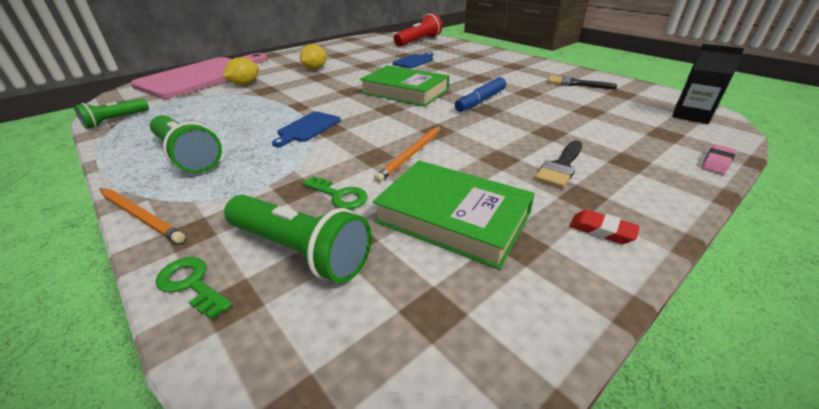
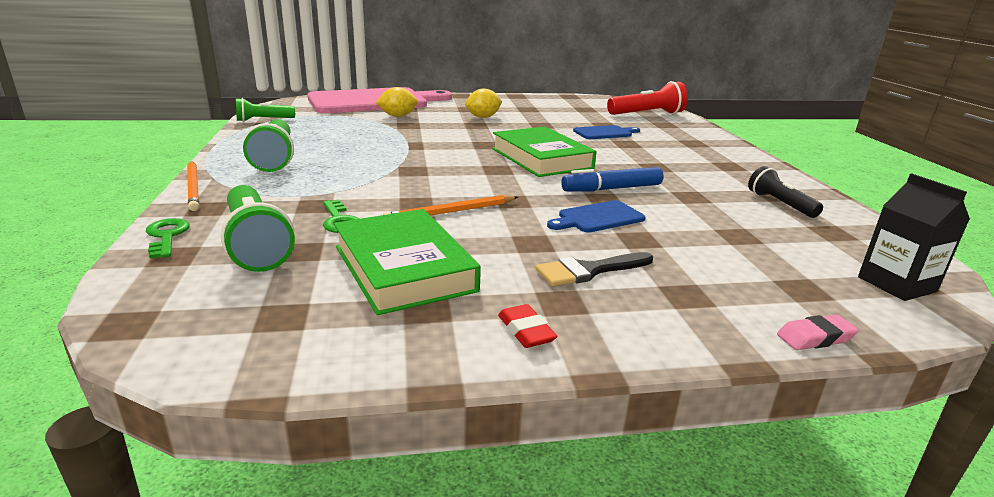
camera: 30 degrees right, 10 degrees down
(307, 128) = (395, 164): blue cutting board -> blue cutting board (598, 218)
(574, 83) = (780, 204): black brush -> black flashlight

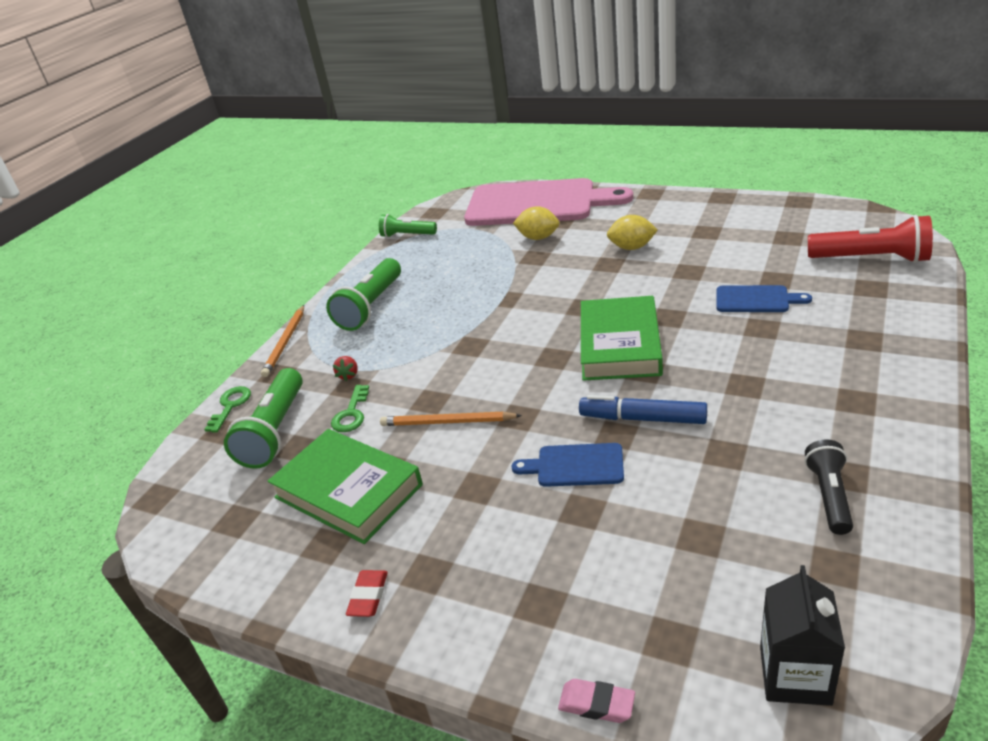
camera: 40 degrees right, 10 degrees up
(303, 198) = (348, 375): none -> red strawberry
(403, 268) = (348, 491): green book -> green book turned 60 degrees counterclockwise
(589, 271) = (487, 542): black brush -> none

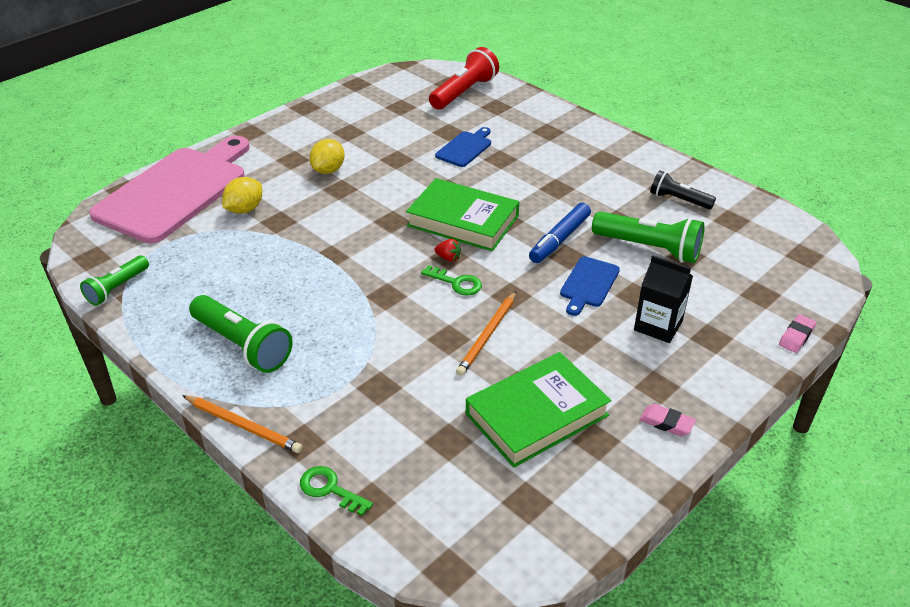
camera: 75 degrees left, 5 degrees up
(275, 431) = (408, 455): green flashlight -> green flashlight (649, 248)
(348, 375) = (358, 384): red strawberry -> red strawberry (448, 258)
(351, 414) = (425, 393): green key -> green key (456, 283)
(368, 596) = (666, 423): red eraser -> pink eraser
(795, 675) = (798, 261): black carton -> black carton (658, 325)

